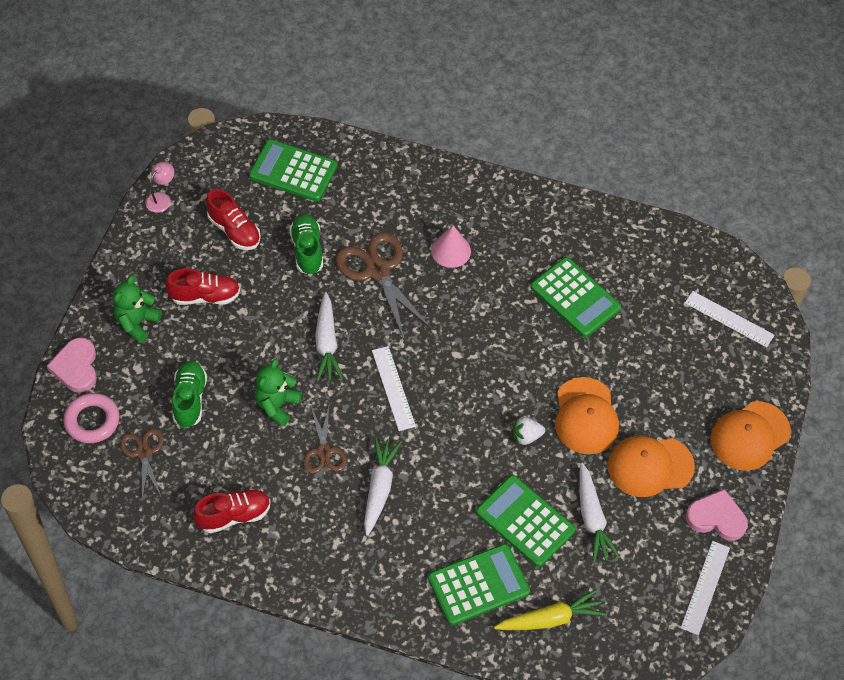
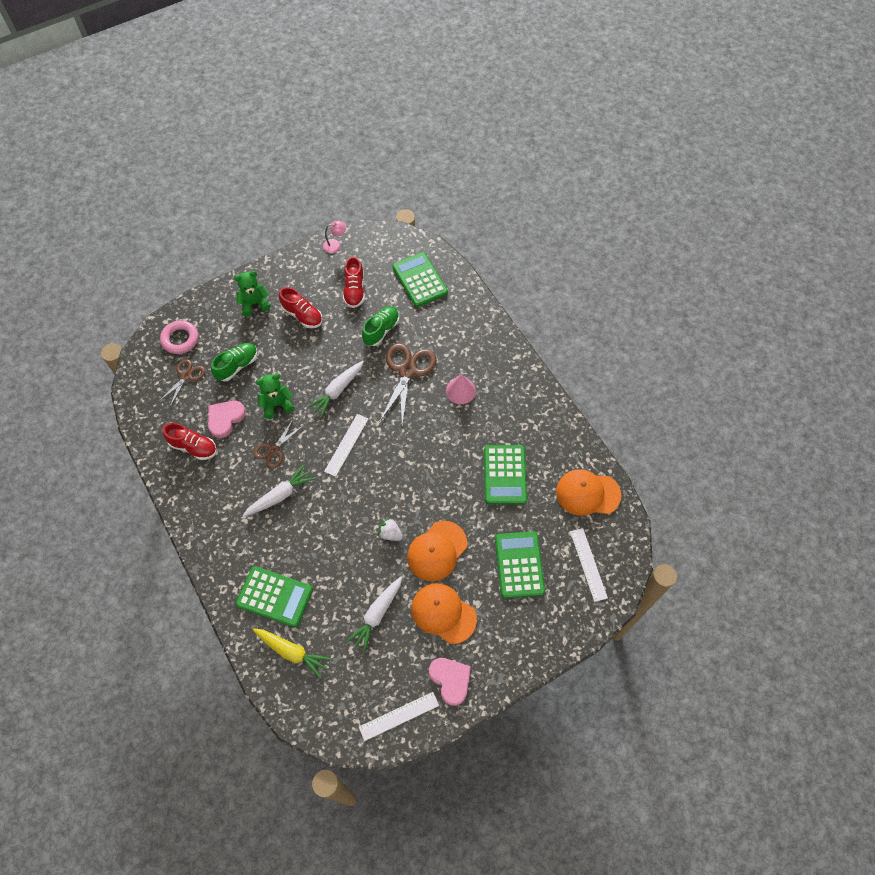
camera: 45 degrees right, 5 degrees up
(76, 367) = (202, 305): pink heart -> pink heart (225, 418)
(525, 521) = (338, 583): green calculator -> green calculator (519, 565)
(749, 436) = (524, 648): orange cap -> orange cap (587, 493)

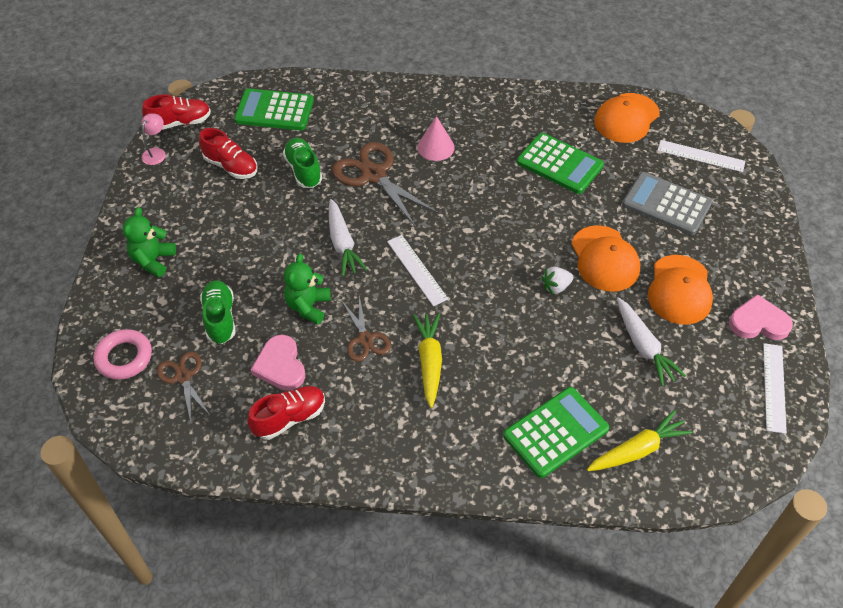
camera: 55 degrees left, 10 degrees down
(280, 495) = (429, 362): white carrot -> yellow carrot
(302, 315) = (215, 225): red shoe -> red shoe (180, 122)
(443, 613) = (679, 290): orange cap -> orange cap turned 60 degrees counterclockwise
(519, 565) = (666, 204): green calculator -> grey calculator

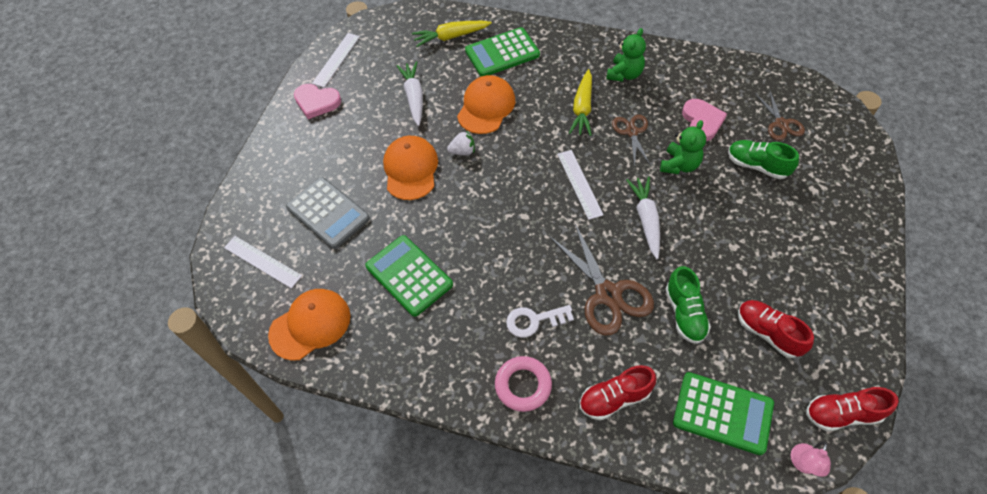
camera: 165 degrees left, 5 degrees up
(124, 357) = (834, 145): pink ring -> pink ring (523, 385)
(153, 260) = (831, 230): green teddy bear -> green teddy bear (624, 74)
(156, 153) = (862, 369): pink lamp -> pink lamp (803, 464)
(220, 318) = (757, 165): green shoe -> green shoe turned 120 degrees clockwise
(289, 418) = (693, 85): red shoe -> red shoe (615, 398)
(436, 147) = (534, 320): pink cone -> white key
(679, 290) = (362, 134): orange cap -> orange cap (486, 107)

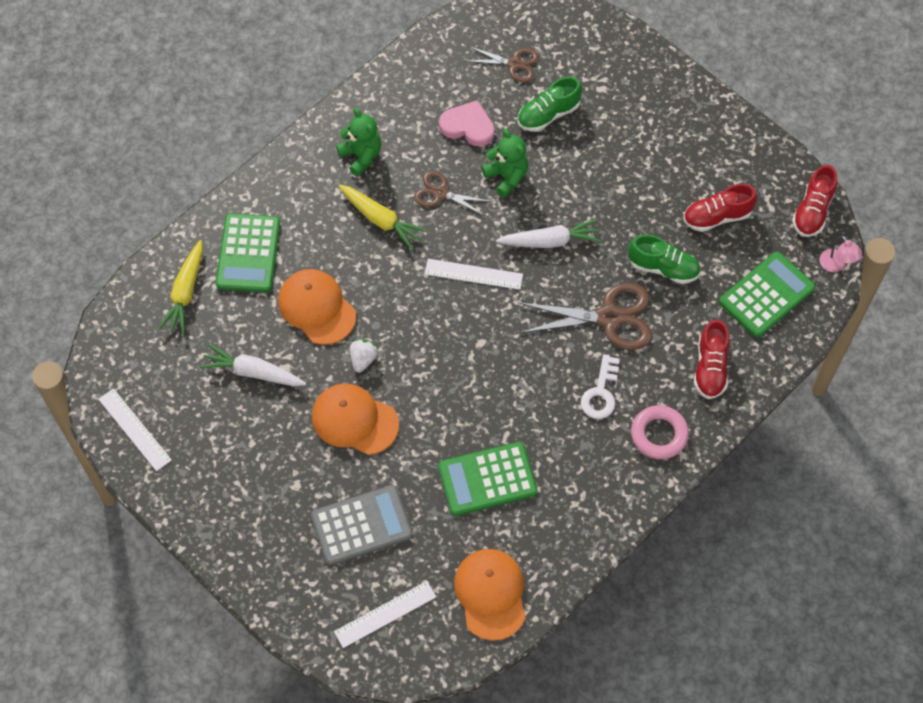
camera: 65 degrees left, 5 degrees up
(317, 102) = (190, 477): pink heart -> none
(646, 220) = (550, 241): white carrot -> white carrot turned 150 degrees clockwise

